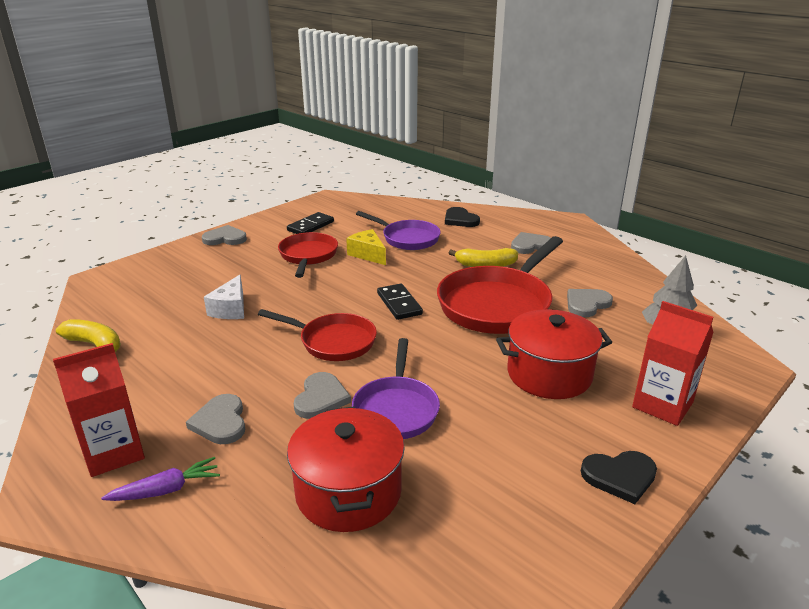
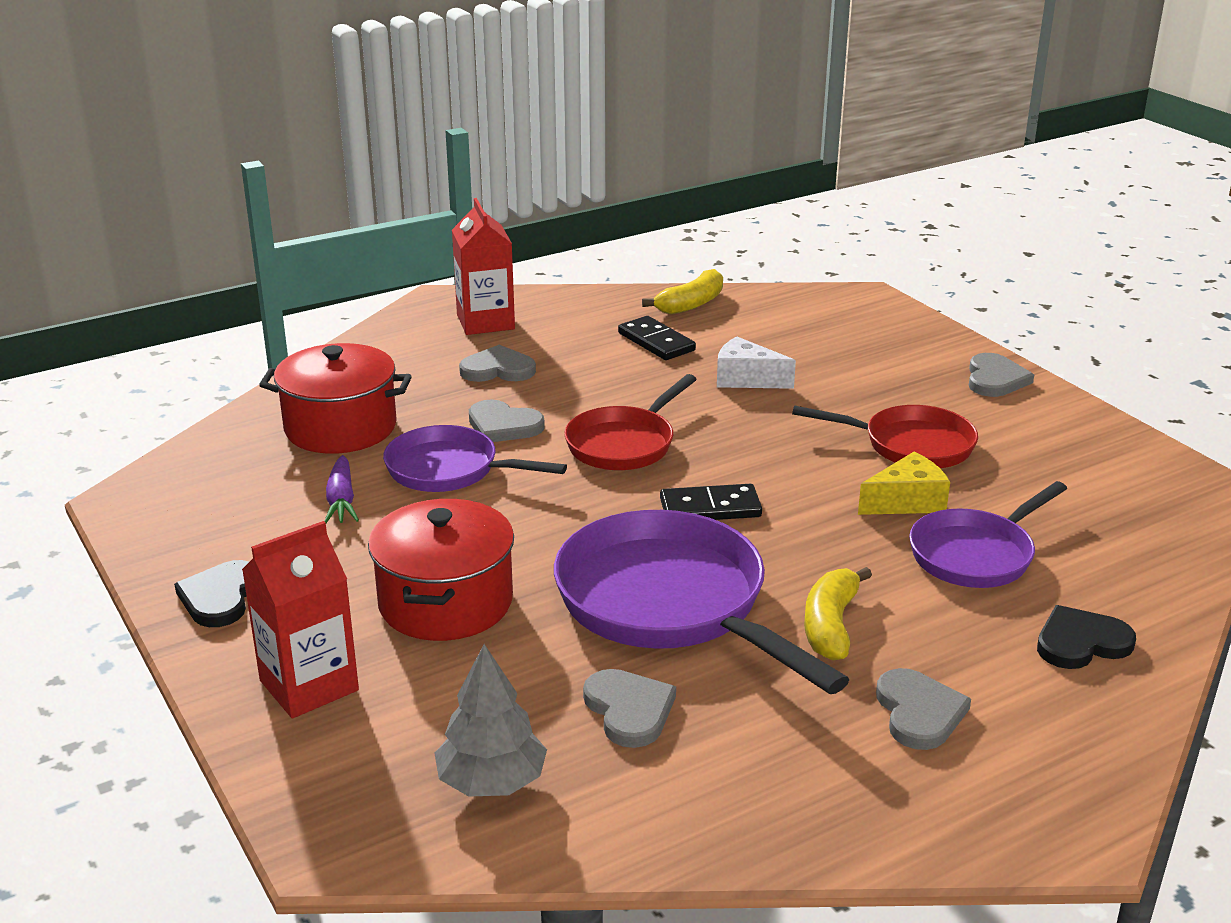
camera: 105 degrees right, 0 degrees up
(167, 489) = (414, 345): purple carrot -> purple carrot (341, 501)
(310, 226) = (1047, 457): black domino -> black domino (656, 342)
(498, 304) = (669, 604): red pan -> purple pan

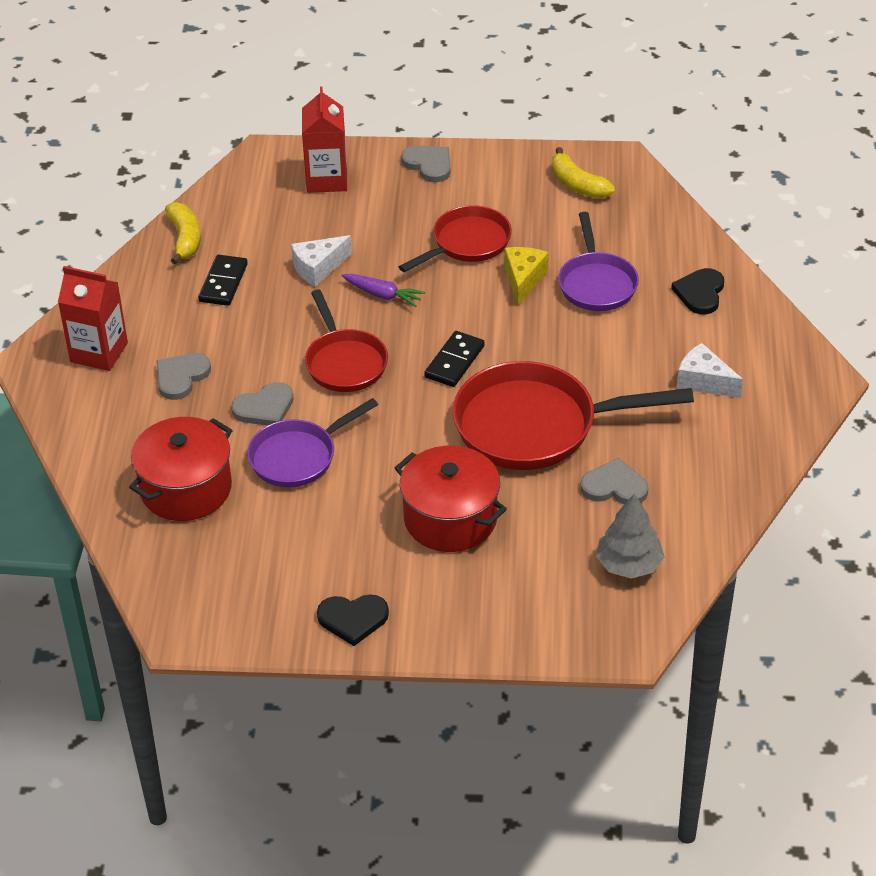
camera: 55 degrees left, 15 degrees up
(220, 597) = (353, 619): black heart -> black heart turned 45 degrees counterclockwise
(309, 685) = (483, 608): red carton -> red carton (326, 179)
(341, 501) = (288, 523): purple carrot -> purple carrot (383, 295)
(656, 342) = (223, 283): black domino -> black domino turned 75 degrees counterclockwise
(669, 604) = (535, 426): purple pan -> red pan
(830, 626) = (609, 374): yellow banana -> yellow banana (577, 184)
(919, 712) = (704, 381): grey heart -> white cheese

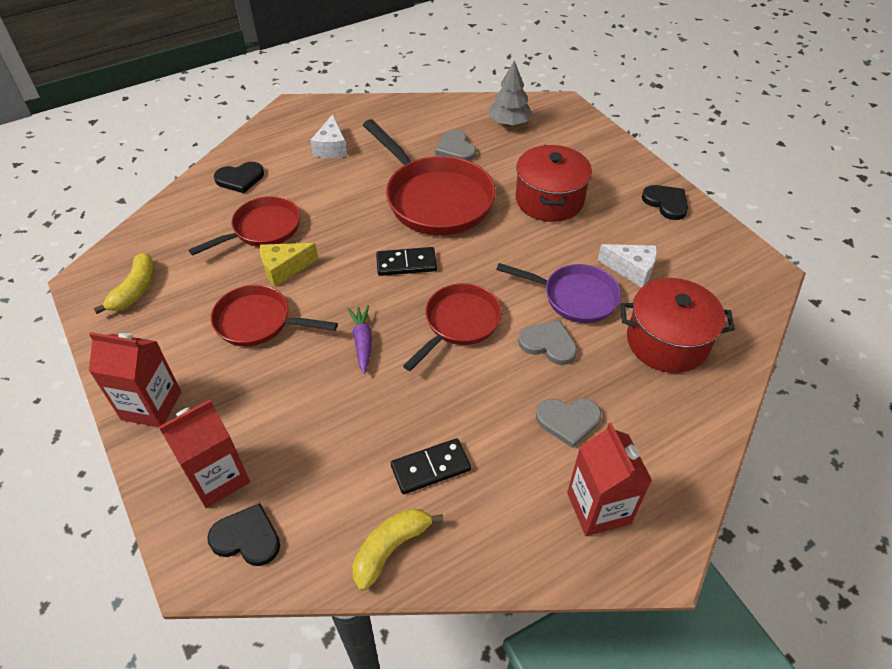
camera: 125 degrees left, 5 degrees up
(264, 179) = (247, 538): none -> black heart
(318, 268) = (358, 406): white cheese -> white cheese (631, 270)
(429, 164) = (151, 405): grey heart -> red carton
(597, 284) = (263, 229): purple pan -> red pan

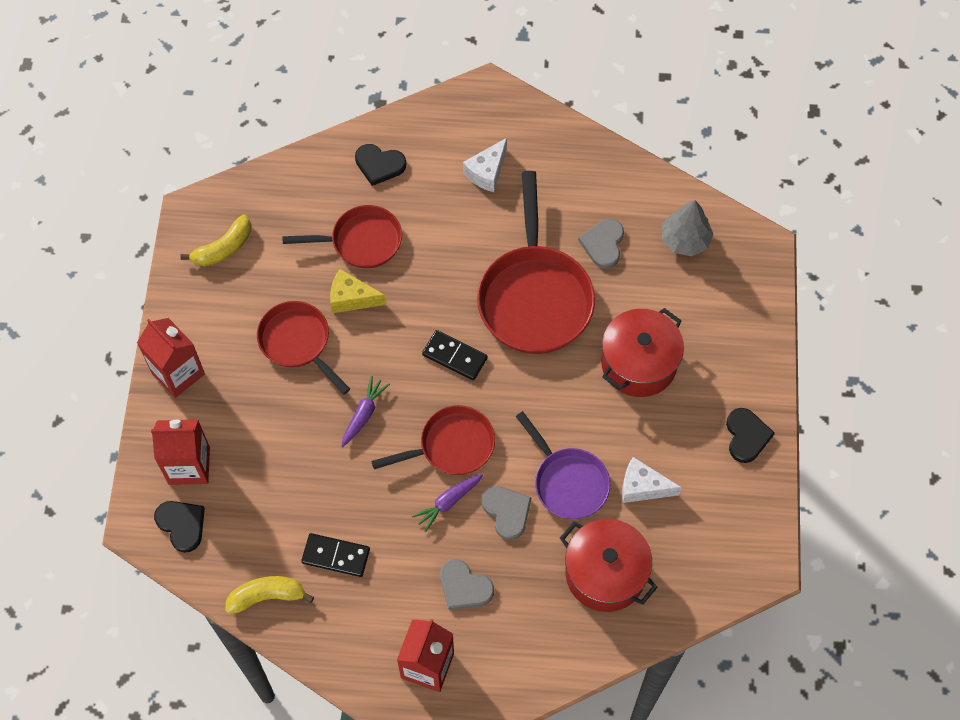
camera: 35 degrees right, 15 degrees up
(494, 365) = (448, 502): none -> purple carrot
(631, 270) = (642, 487): white cheese -> white cheese turned 135 degrees clockwise

